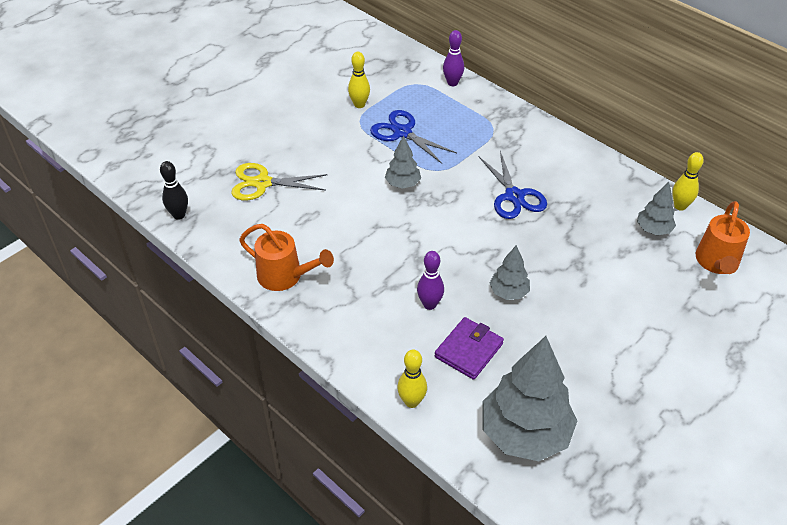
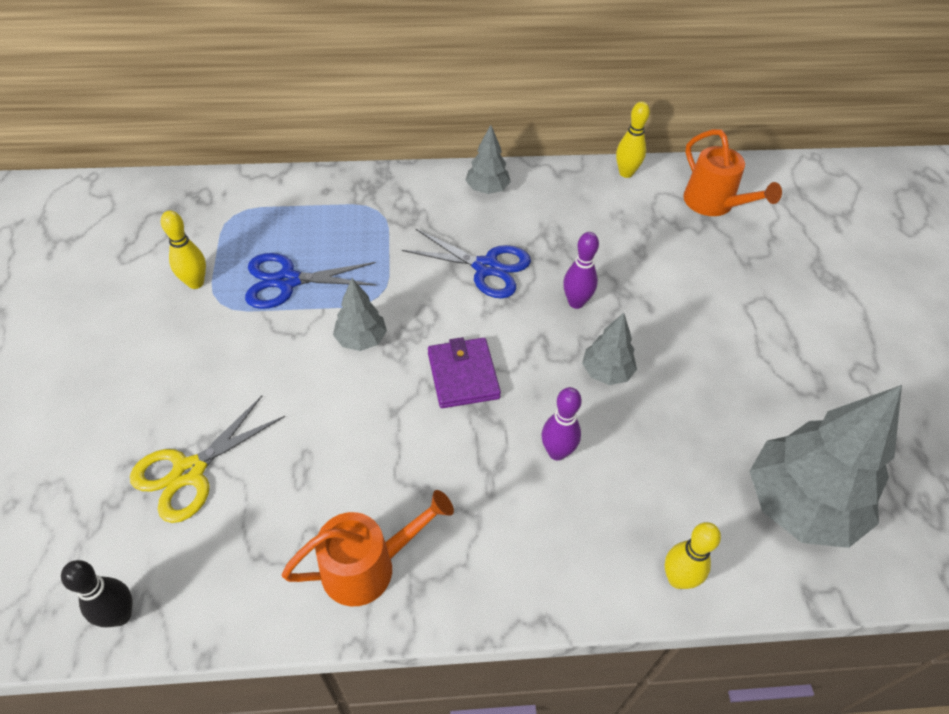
camera: 50 degrees left, 5 degrees up
(452, 83) = (274, 188): purple bowling pin -> purple bowling pin (576, 302)
(468, 350) = (651, 467): purple wallet -> purple wallet (463, 375)
(653, 229) = (635, 210): grey tree -> grey tree (487, 189)

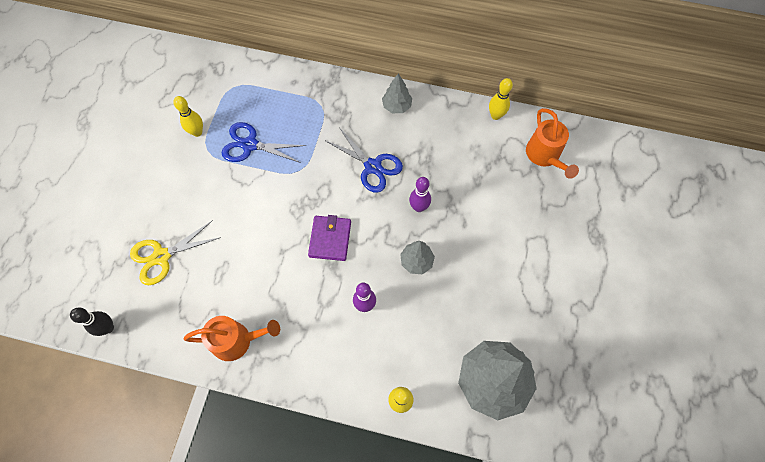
camera: 20 degrees right, 15 degrees up
(361, 339) = (279, 198): grey tree -> none

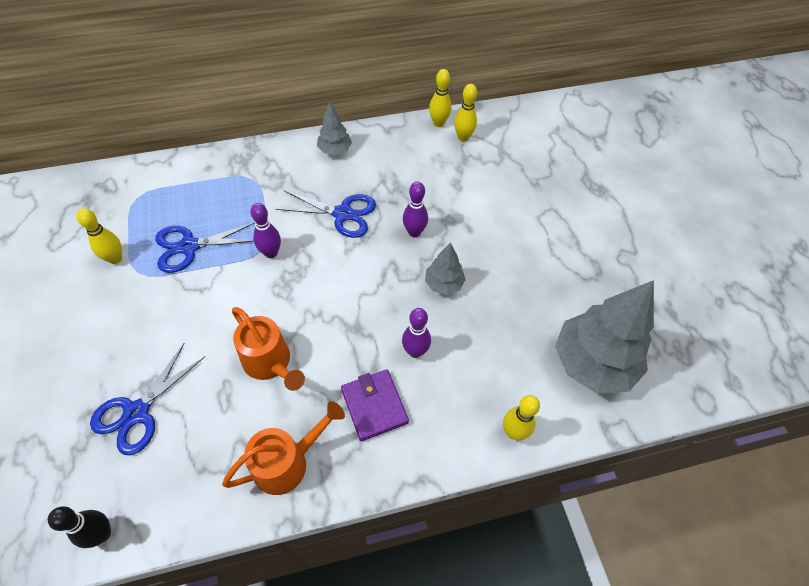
camera: 30 degrees left, 10 degrees down
(161, 256) = (137, 412): yellow scissors -> blue scissors
(304, 176) = (271, 253): none -> purple bowling pin
(330, 239) = (337, 303): purple wallet -> purple wallet (374, 406)
(508, 138) = (463, 137): none -> yellow bowling pin
(545, 156) = (507, 140): orange watering can -> orange watering can (271, 363)

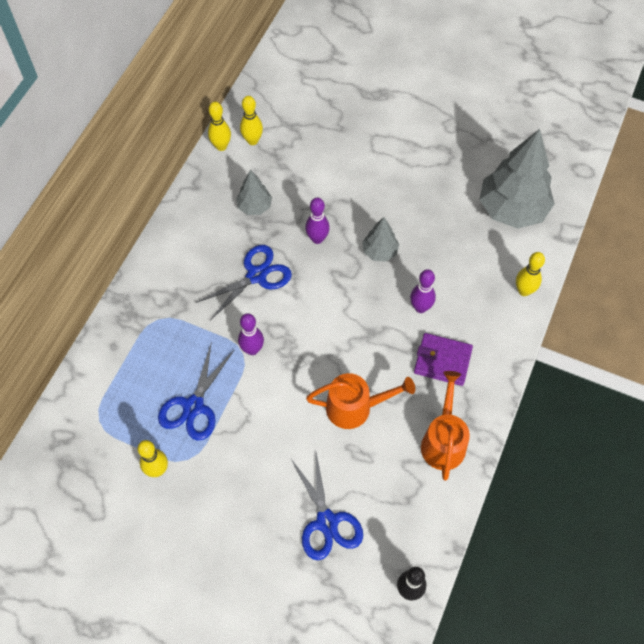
camera: 50 degrees left, 5 degrees up
(335, 150) = (182, 239): grey tree -> grey tree (254, 207)

